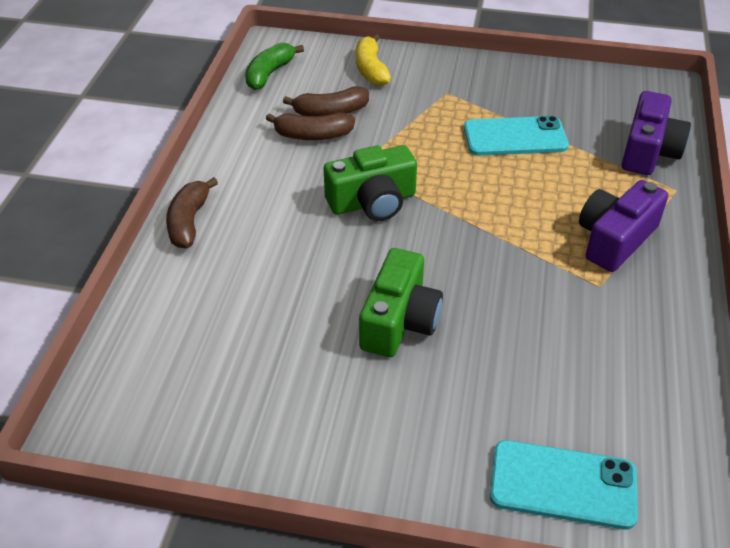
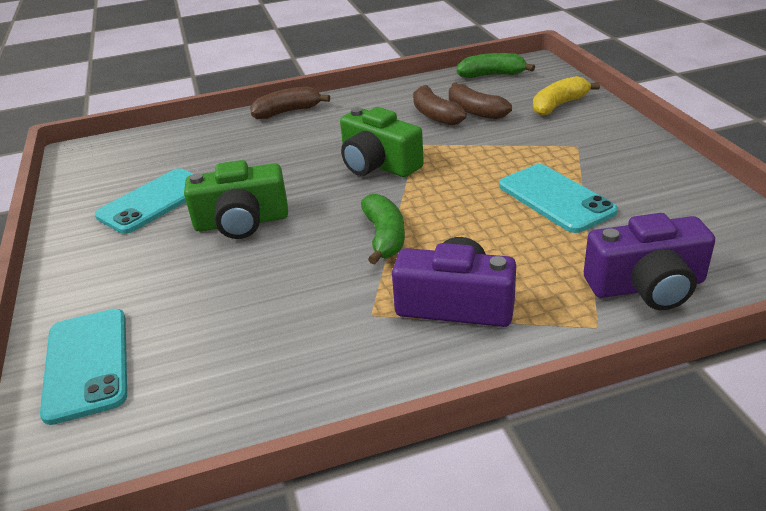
camera: 65 degrees right, 10 degrees down
(295, 378) = (154, 201): none -> turquoise phone
(498, 241) = (384, 237): none -> green banana

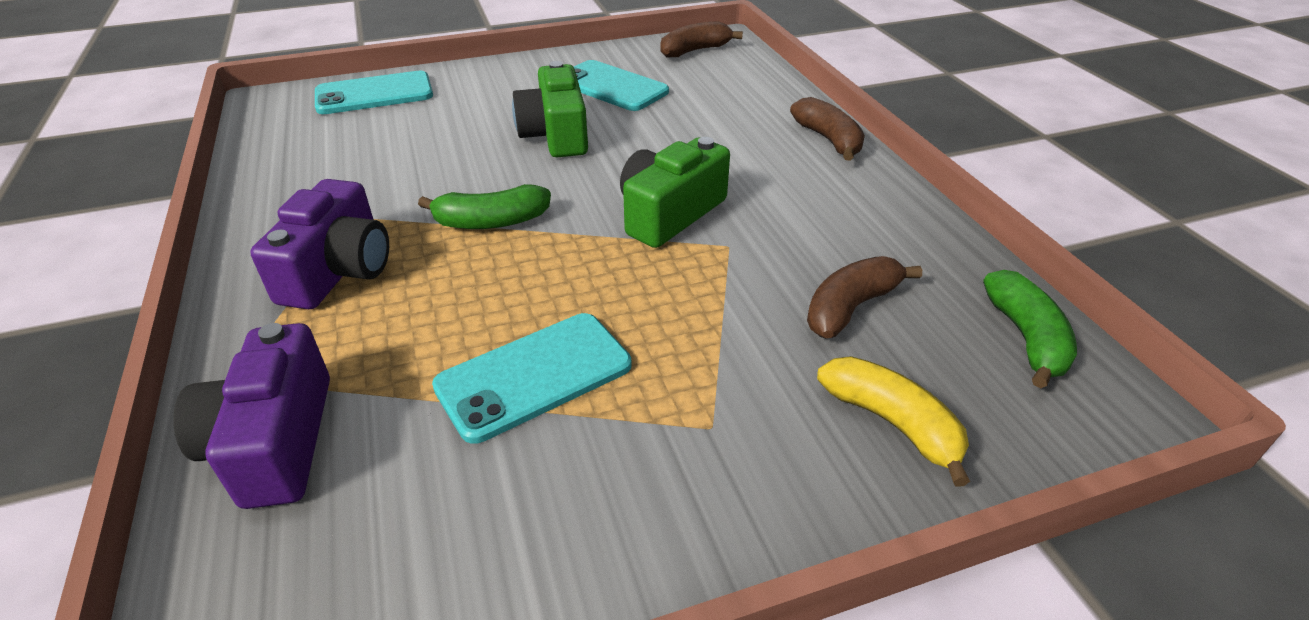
camera: 85 degrees right, 5 degrees up
(435, 115) = (829, 264): brown banana -> brown banana (695, 50)

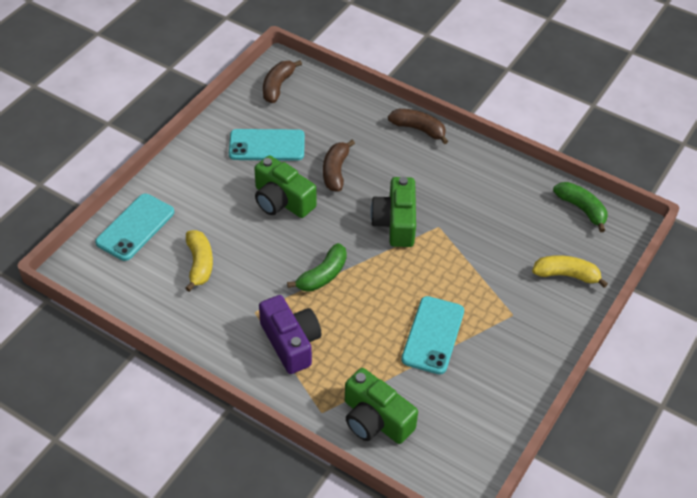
camera: 40 degrees left, 10 degrees up
(274, 442) = (375, 419): purple camera -> green camera
(379, 147) = (199, 264): none -> yellow banana
(850, 307) = (513, 231): brown banana -> brown banana (335, 171)

